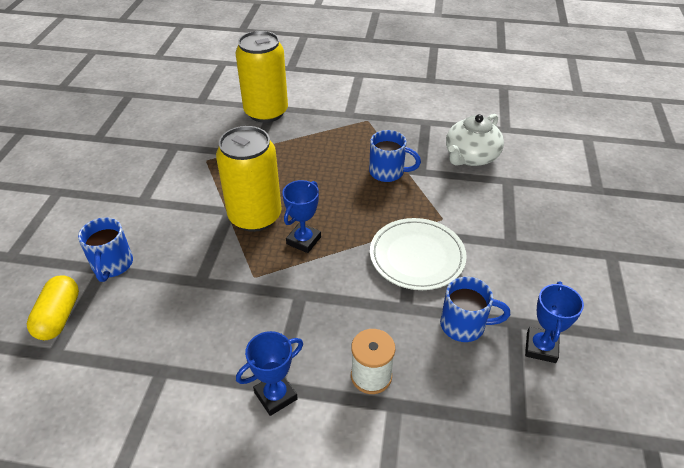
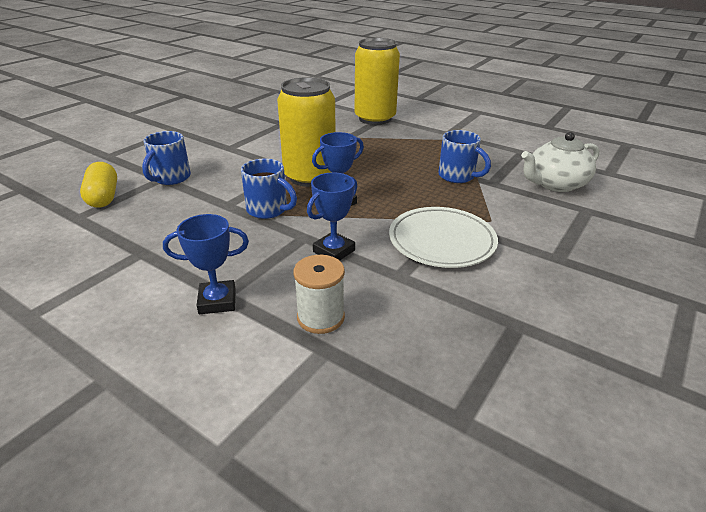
camera: 25 degrees right, 10 degrees down
(59, 317) = (103, 197): yellow capsule -> yellow capsule turned 45 degrees counterclockwise
(464, 325) = (454, 309): blue mug -> blue mug (268, 210)
(541, 347) = (537, 358): blue trophy -> blue trophy (334, 251)

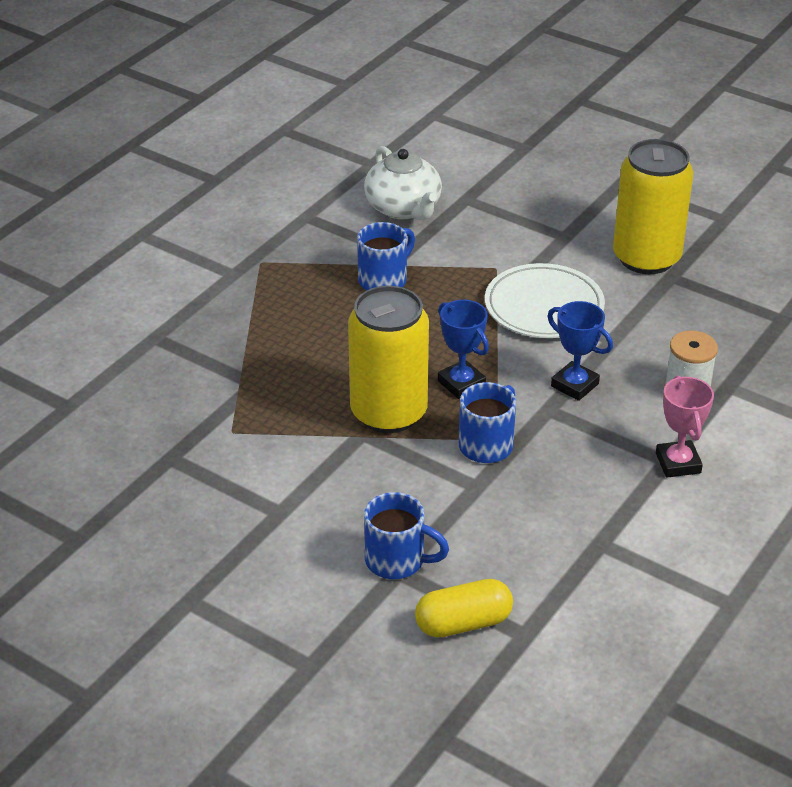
camera: 90 degrees left, 5 degrees up
(217, 301) = (678, 463): blue trophy -> pink trophy
(375, 118) = (160, 347): yellow can -> yellow can (646, 258)

